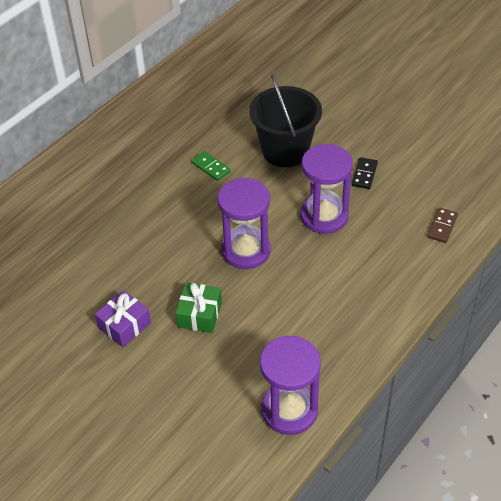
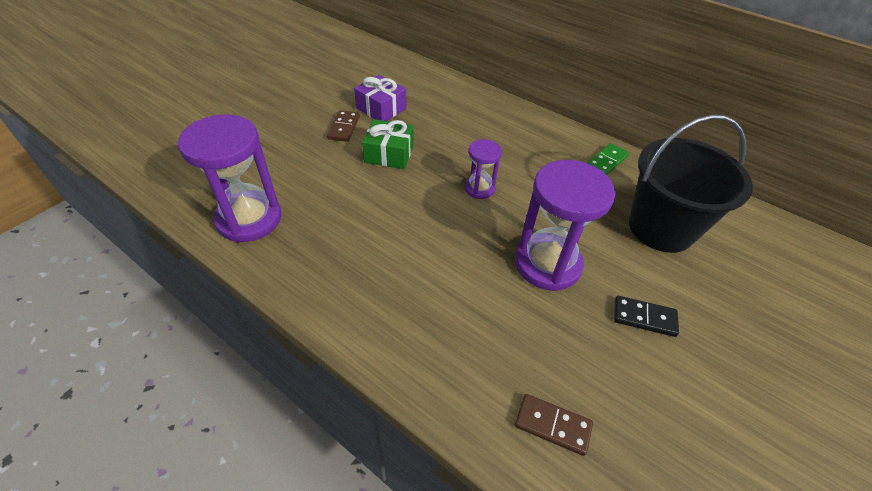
camera: 85 degrees right, 0 degrees up
(157, 354) = (344, 128): none -> brown domino
(246, 250) = (479, 188): purple hourglass -> purple hourglass, size x0.53

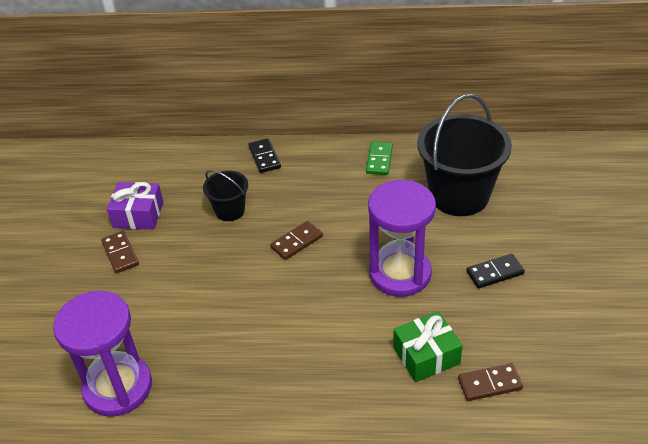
camera: 30 degrees left, 5 degrees down
(389, 154) = (189, 255): green gift -> green gift (426, 355)
(448, 138) = (230, 211): none -> black bucket
(479, 188) = (296, 242): purple hourglass -> brown domino
(510, 114) = (264, 157): none -> black domino

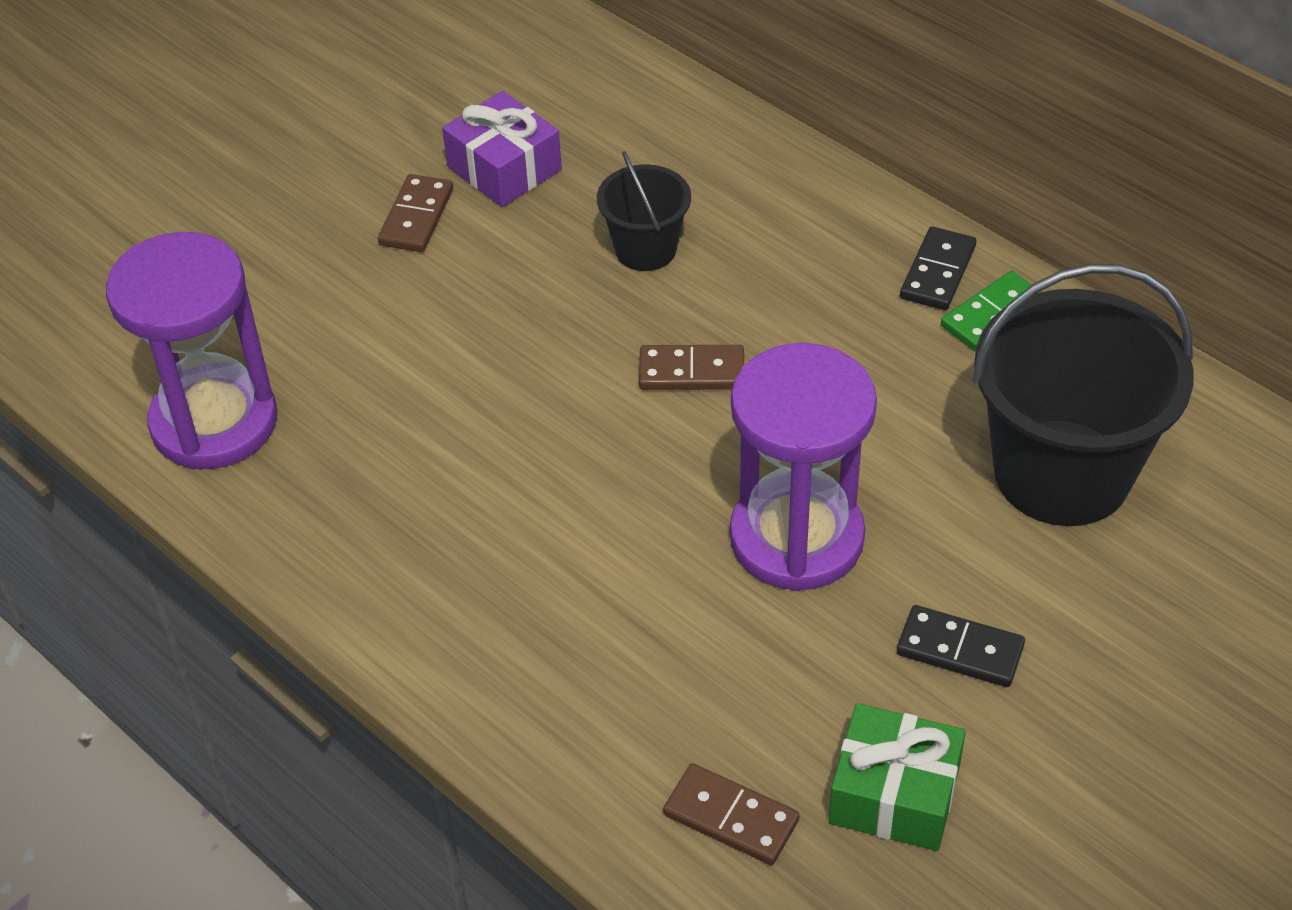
camera: 40 degrees right, 5 degrees up
(264, 157) = (800, 188): black domino -> black domino (937, 272)
(426, 355) = (684, 698): green gift -> green gift (894, 794)

